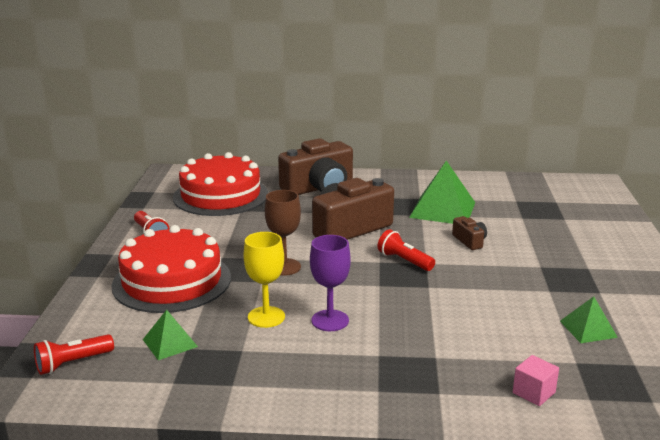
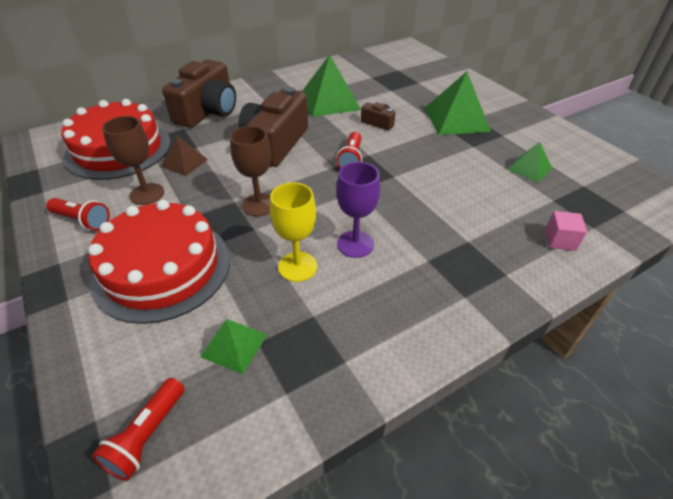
camera: 35 degrees left, 20 degrees up
(210, 232) = (147, 194): none -> brown goblet
(259, 219) = (184, 162): none -> brown pyramid
(404, 261) = (351, 159): red flashlight -> red flashlight turned 90 degrees counterclockwise
(562, 263) = (456, 119): none -> green pyramid

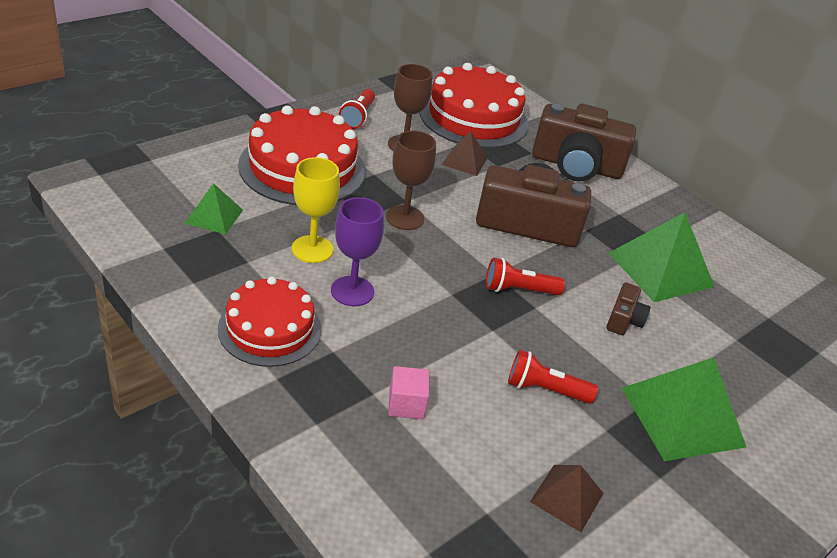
camera: 75 degrees right, 5 degrees down
(147, 435) = (135, 183): red flashlight -> red flashlight (545, 389)
(407, 300) = (270, 328): none -> red cake
(529, 168) = (567, 497): green pyramid -> brown pyramid
(560, 240) = (391, 499): pink cube -> pink cube (406, 404)

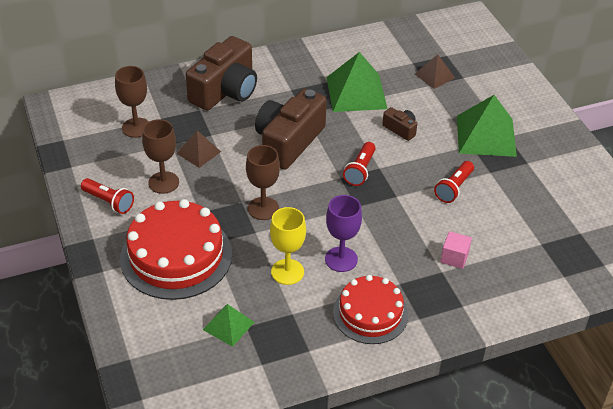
camera: 65 degrees left, 5 degrees up
(473, 117) = (136, 128): red cake -> brown goblet
(567, 497) = (535, 206): brown pyramid -> brown pyramid (434, 76)

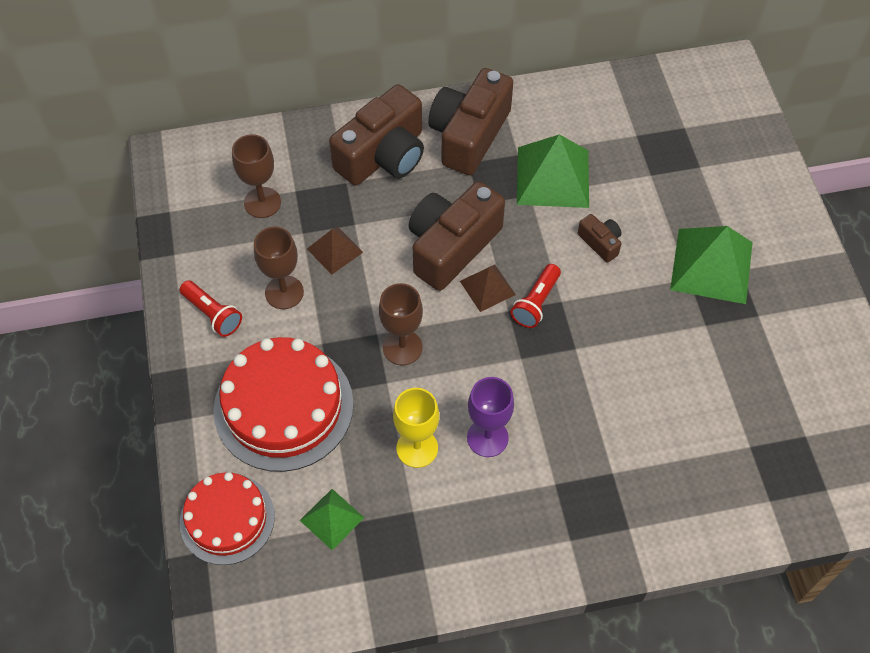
camera: 10 degrees right, 15 degrees up
(288, 73) = (469, 135): none -> brown camera
(370, 313) = (510, 524): red cake -> red cake (227, 519)
(434, 76) = (662, 160): brown pyramid -> brown pyramid (487, 287)
(454, 188) = (653, 345): red flashlight -> none
(454, 257) = (632, 453): pink cube -> none

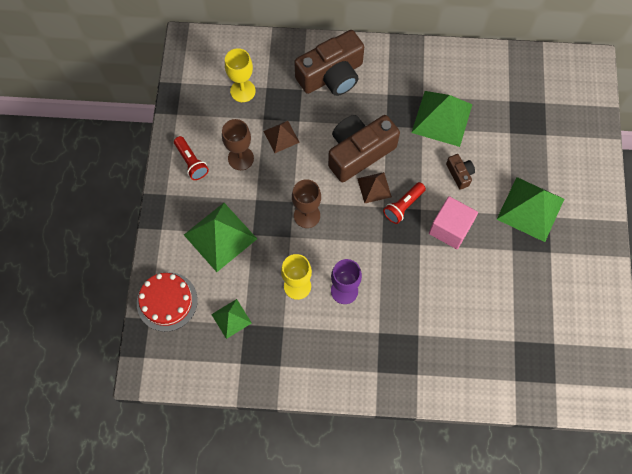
camera: 15 degrees right, 10 degrees up
(262, 202) = (243, 91): brown goblet -> yellow goblet
(283, 406) = (220, 236): red cake -> green pyramid
(469, 135) = (394, 74): brown camera -> none
(610, 317) = (450, 228): none -> pink cube

